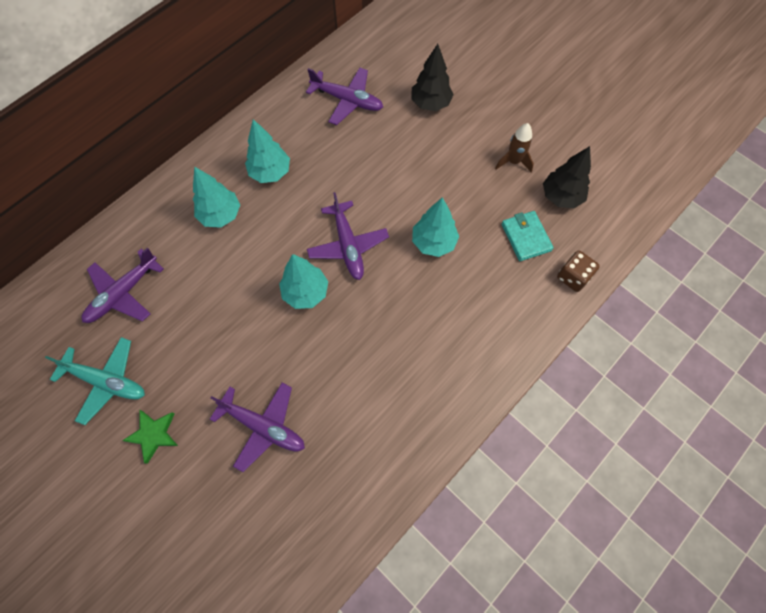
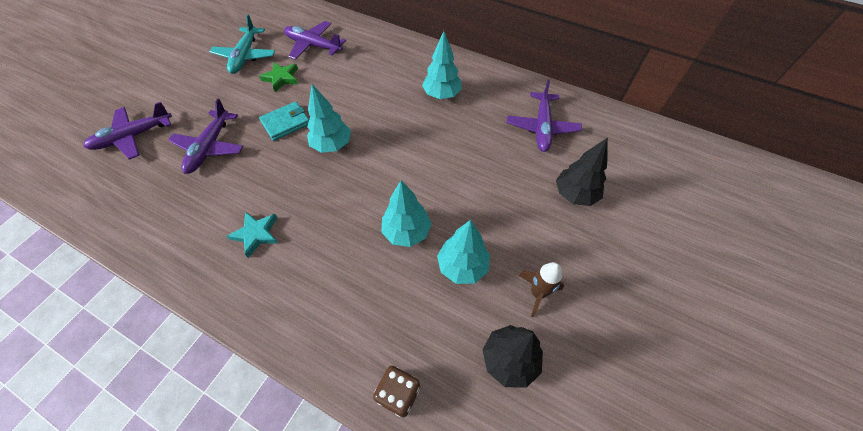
camera: 75 degrees right, 10 degrees down
(153, 435) = (205, 89): green star -> green star (281, 78)
(220, 215) = (391, 76): turquoise tree -> turquoise tree (462, 266)
(348, 245) = (385, 163): purple plane -> purple plane (133, 137)
(401, 377) = (256, 234): none -> turquoise star
(526, 237) = (439, 325): turquoise wallet -> turquoise wallet (286, 123)

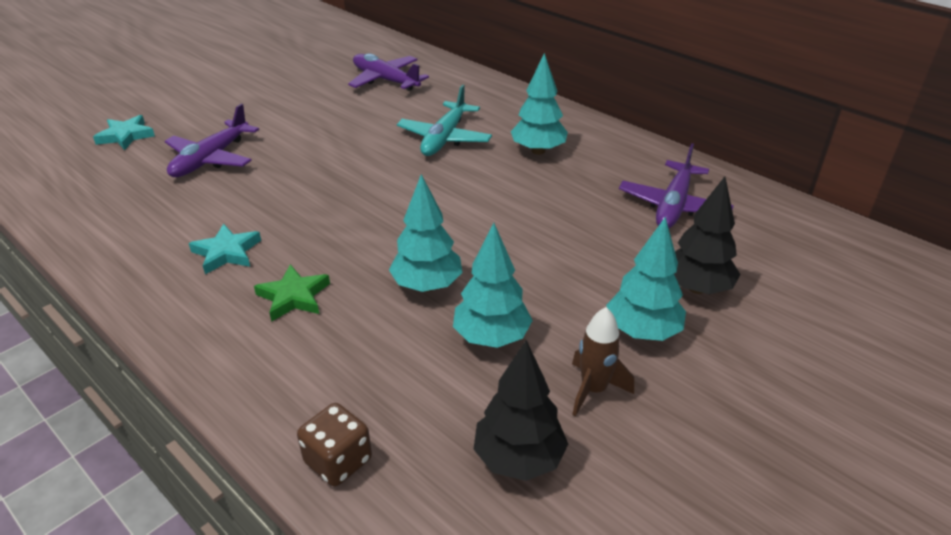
camera: 15 degrees right, 20 degrees down
(133, 137) = (126, 136): purple plane -> turquoise star
(245, 56) = (295, 80): turquoise plane -> turquoise plane (444, 138)
(281, 78) = (330, 106): green star -> green star (293, 296)
(286, 123) = (316, 149): turquoise wallet -> none
(332, 145) = (365, 180): turquoise tree -> turquoise tree (642, 331)

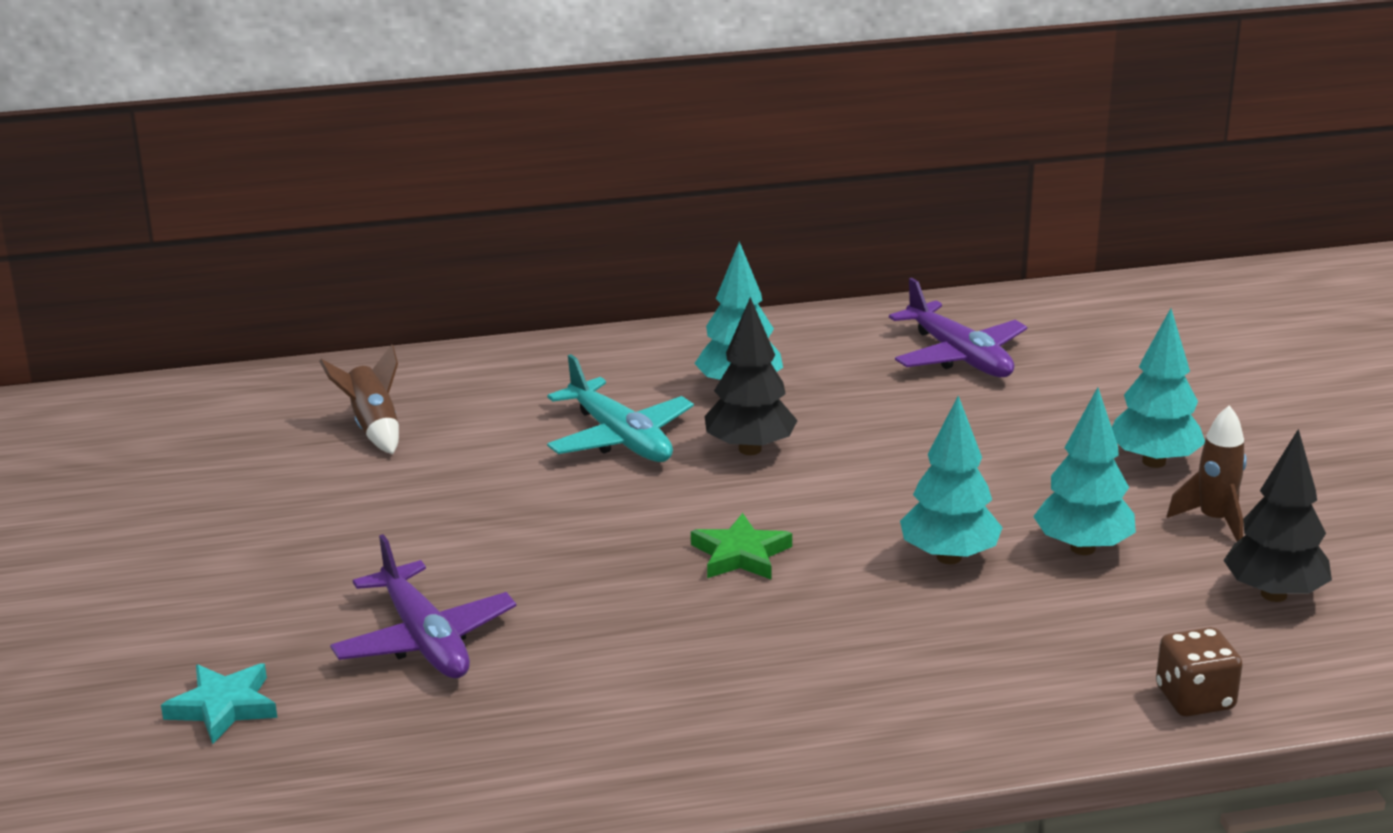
camera: 55 degrees left, 10 degrees down
(227, 252) = (717, 682): turquoise star -> none
(293, 296) = (876, 655): green star -> green star (740, 555)
(385, 80) = (373, 427): purple plane -> brown rocket
(697, 288) = (1115, 405): black tree -> black tree (750, 449)

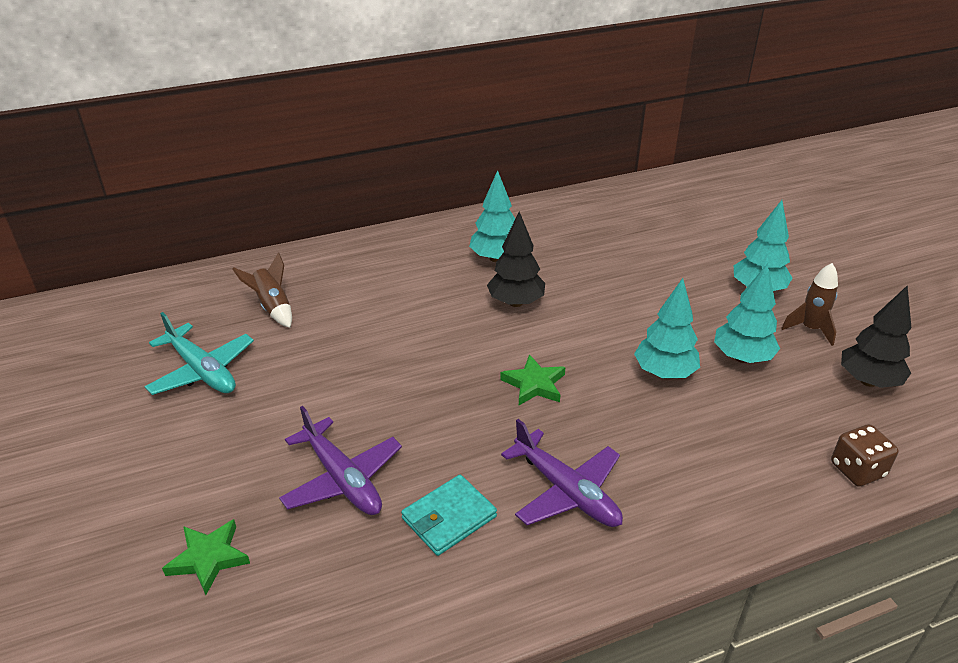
camera: 10 degrees left, 10 degrees up
(223, 707) = (209, 558): turquoise star -> green star
(562, 696) = (449, 517): none -> turquoise wallet
(620, 438) = (433, 301): turquoise plane -> turquoise plane (202, 371)
(959, 356) = (618, 225): purple plane -> purple plane (566, 491)

